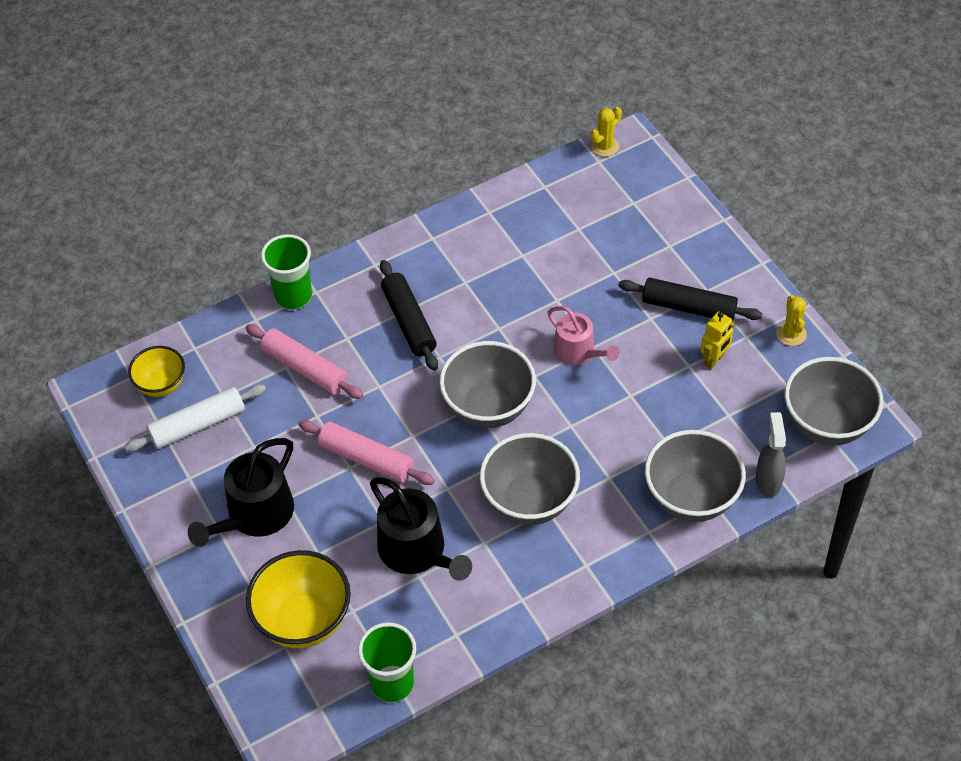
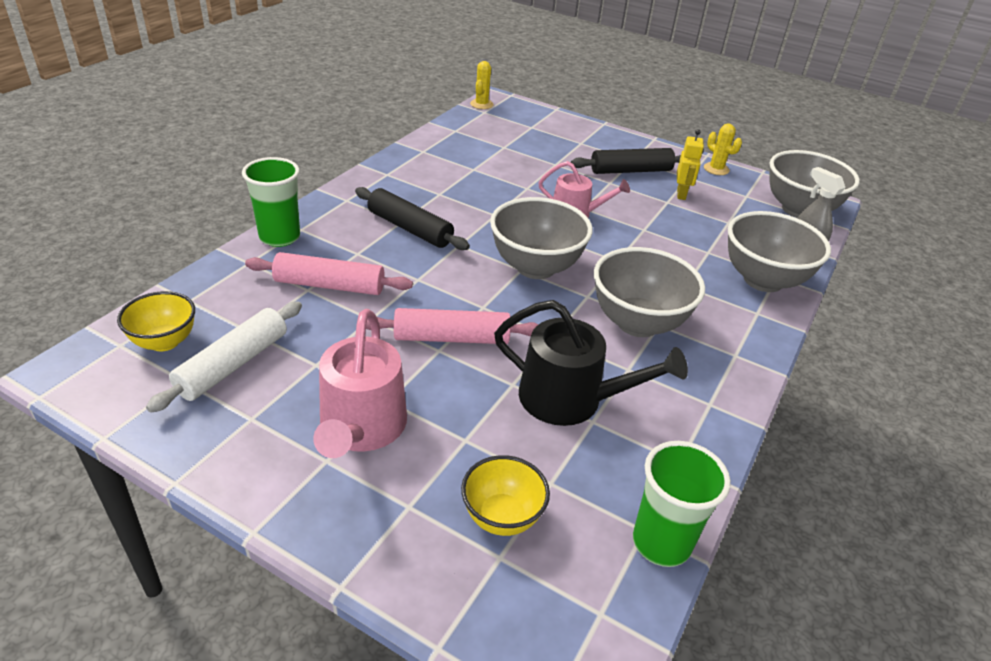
camera: 35 degrees left, 15 degrees down
(255, 515) = (361, 428): black watering can -> pink watering can
(304, 621) = (502, 517): yellow bowl -> yellow bowl, size x0.60

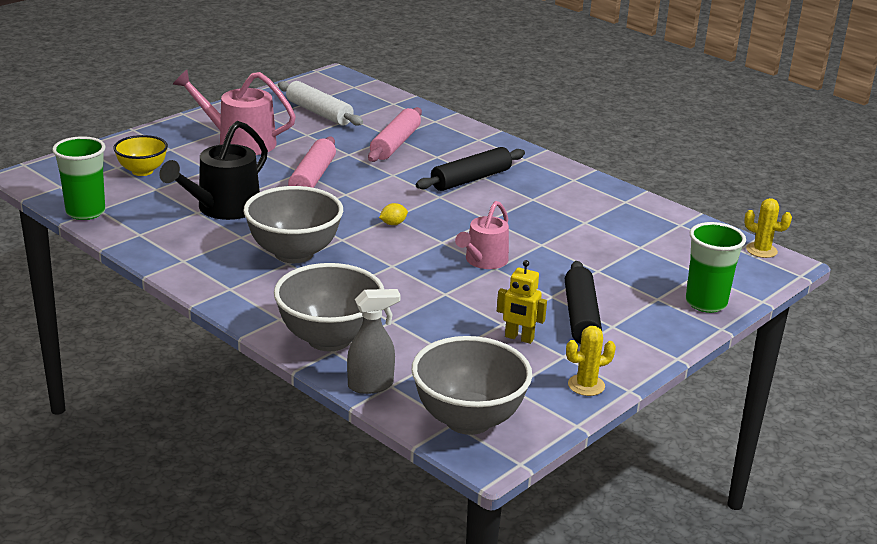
camera: 105 degrees right, 10 degrees down
(164, 342) = (351, 97): yellow bowl -> none
(279, 237) = (468, 131): green cup -> green cup (706, 303)
(535, 267) = (393, 224): grey bowl -> yellow lemon

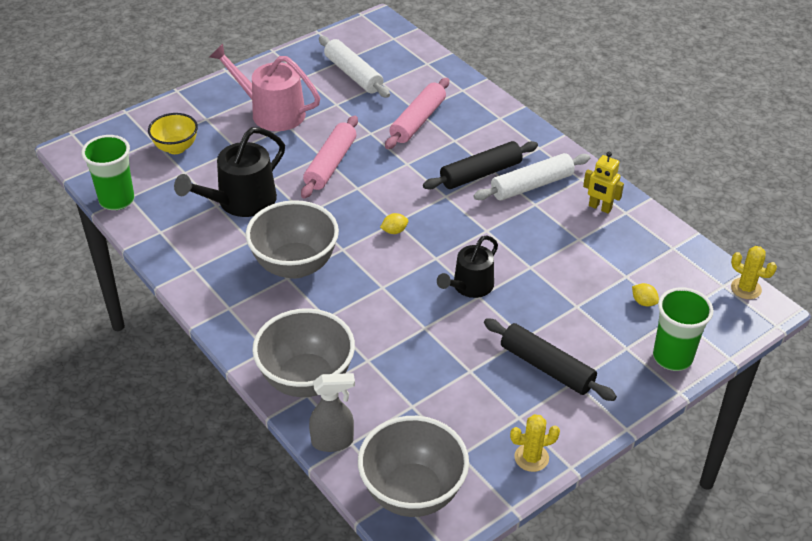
camera: 10 degrees right, 15 degrees up
(484, 261) = (470, 286): pink watering can -> black watering can
(519, 338) = (481, 391): yellow robot -> yellow robot (600, 207)
(525, 186) = (531, 185): none -> white rolling pin
(581, 316) = (546, 367): black rolling pin -> black rolling pin turned 60 degrees counterclockwise
(664, 264) = (643, 302): none -> yellow lemon

